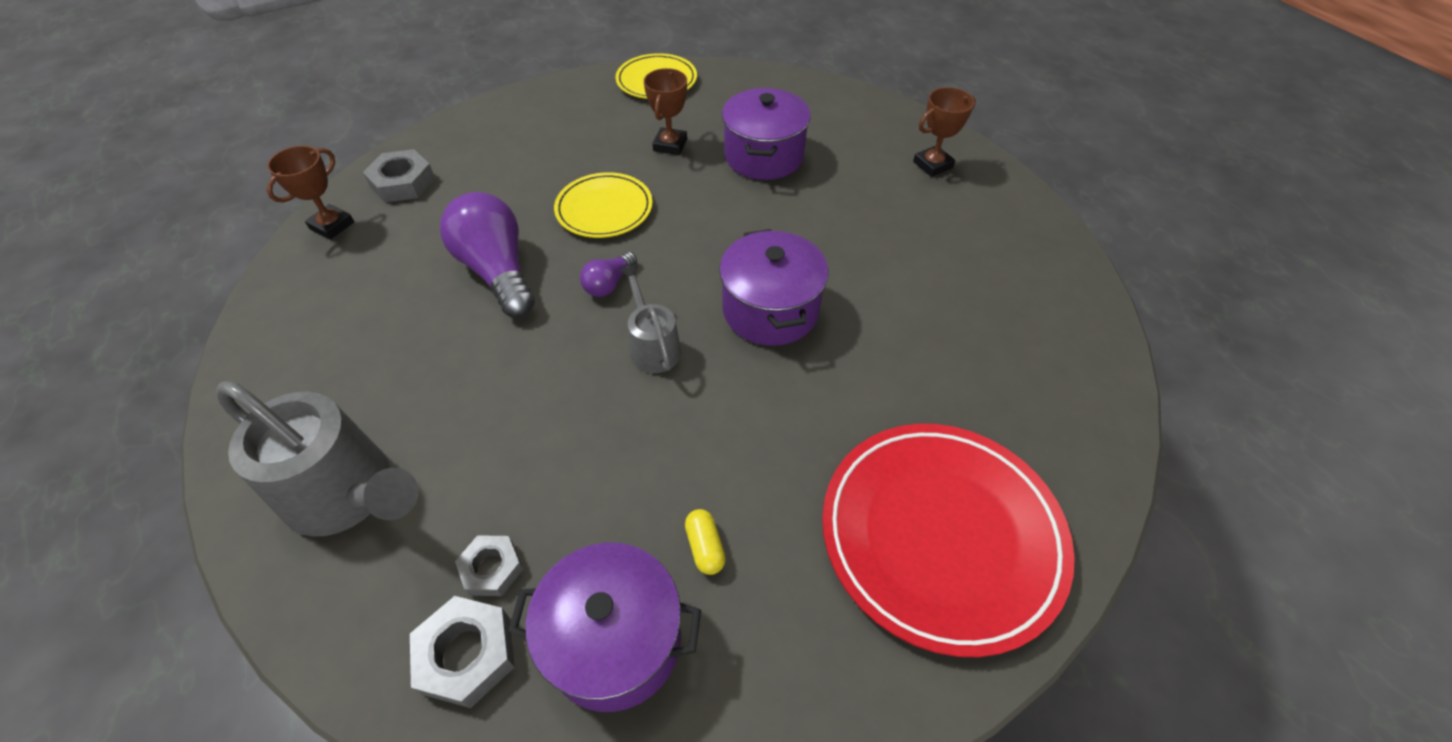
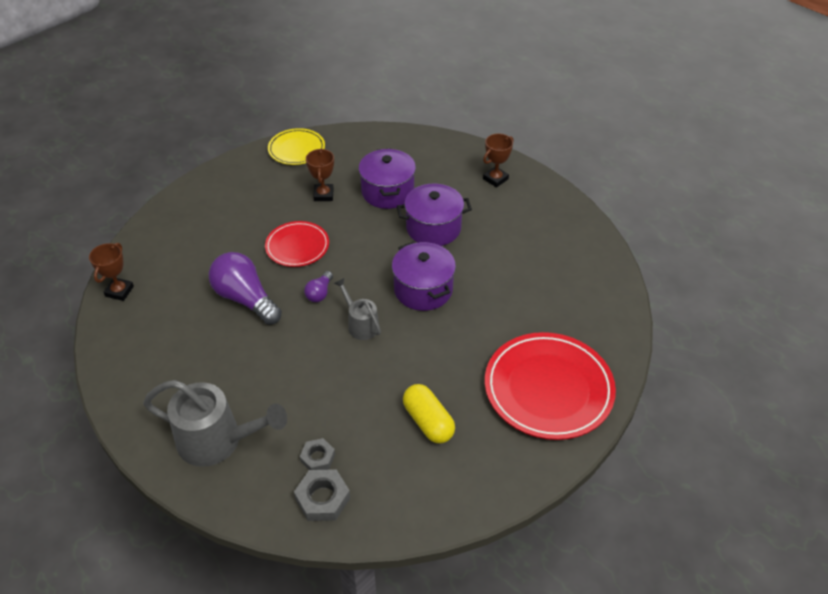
camera: 15 degrees left, 5 degrees down
(403, 182) = (153, 253): grey nut -> none
(604, 209) = (297, 246): yellow plate -> red plate
(614, 641) = (397, 474): purple pot -> purple pot (433, 228)
(705, 547) = (428, 421): yellow capsule -> yellow capsule, size x1.89

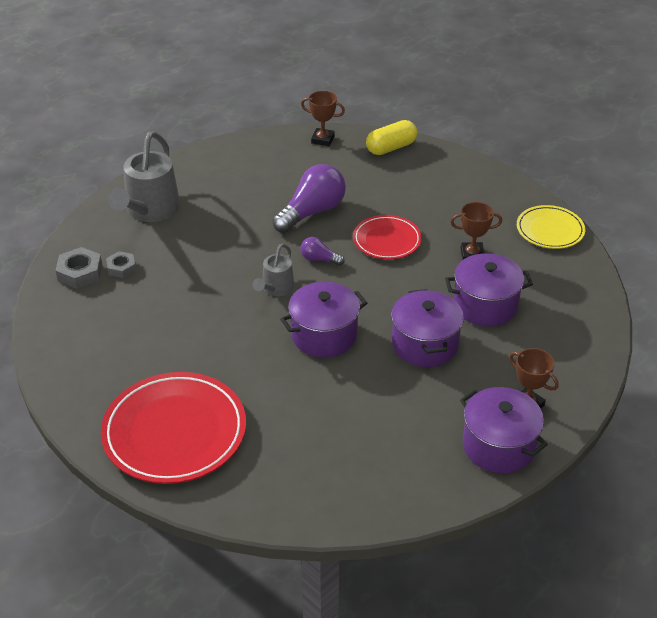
camera: 90 degrees right, 5 degrees down
(360, 324) = (275, 289): grey watering can -> grey watering can turned 150 degrees clockwise
(428, 421) = (147, 337): yellow capsule -> yellow capsule (391, 148)
(536, 196) = (498, 446): none -> purple pot

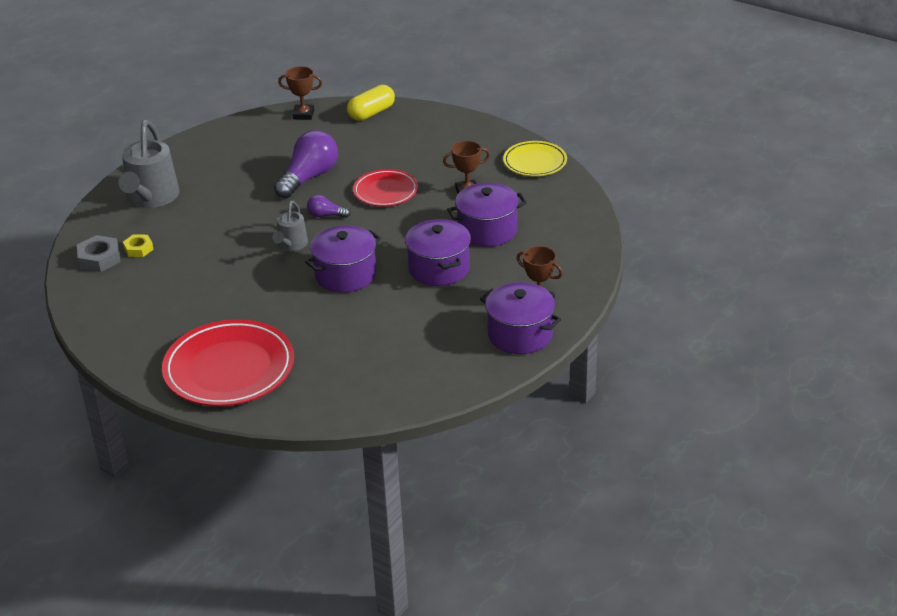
camera: 10 degrees left, 5 degrees down
(121, 267) = (138, 249): grey nut -> yellow nut

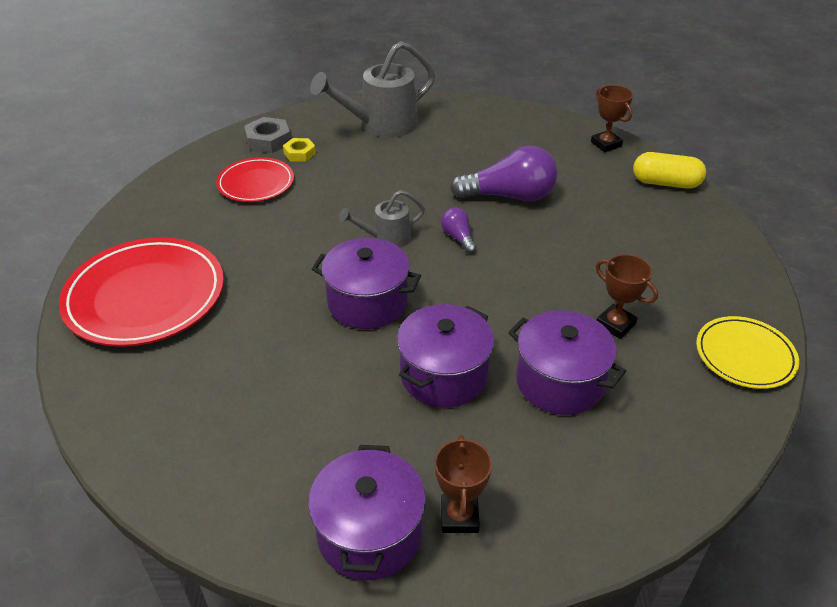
camera: 55 degrees right, 5 degrees up
(385, 191) = (544, 259): red plate -> red plate (256, 183)

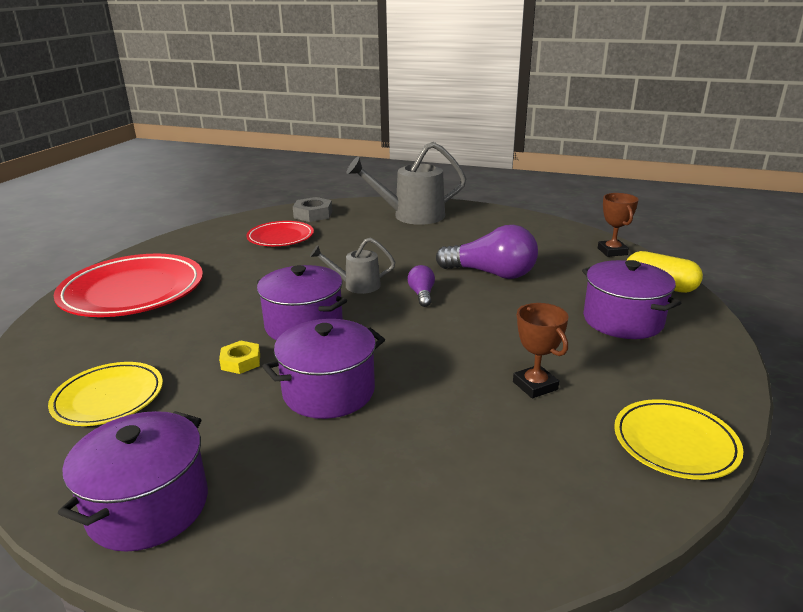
camera: 20 degrees right, 15 degrees down
(237, 436) = (108, 398): none -> yellow plate
(299, 153) = (331, 224): yellow nut -> yellow nut (241, 362)
(459, 517) = (247, 516): brown trophy -> none
(560, 381) = (441, 421): purple pot -> purple pot (622, 320)

